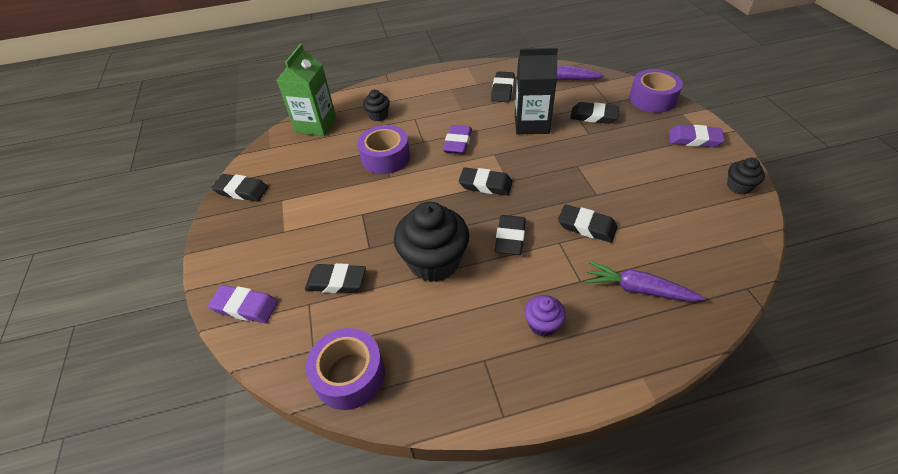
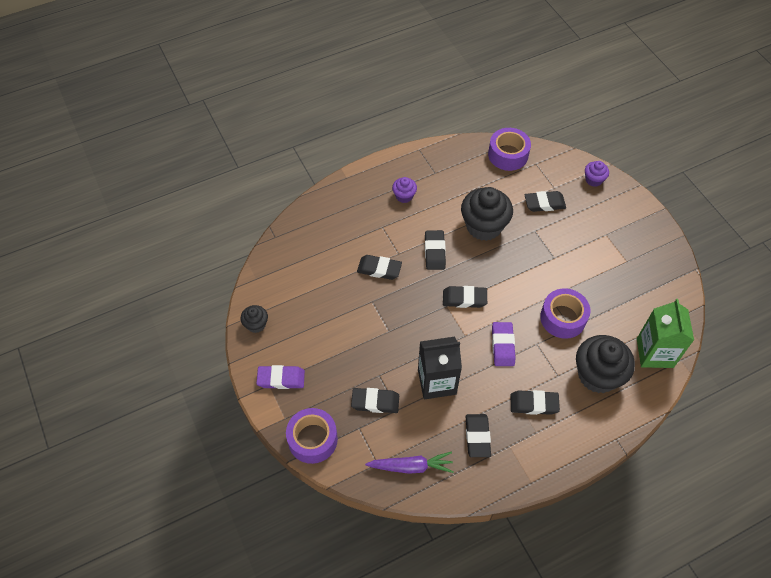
camera: 165 degrees right, 10 degrees up
(241, 191) = (667, 265): black eraser -> black eraser (534, 404)
(245, 307) = (593, 180): purple eraser -> purple cupcake
(378, 116) = (597, 375): black cupcake -> black cupcake, size x2.02
(638, 289) = (345, 226): purple carrot -> none

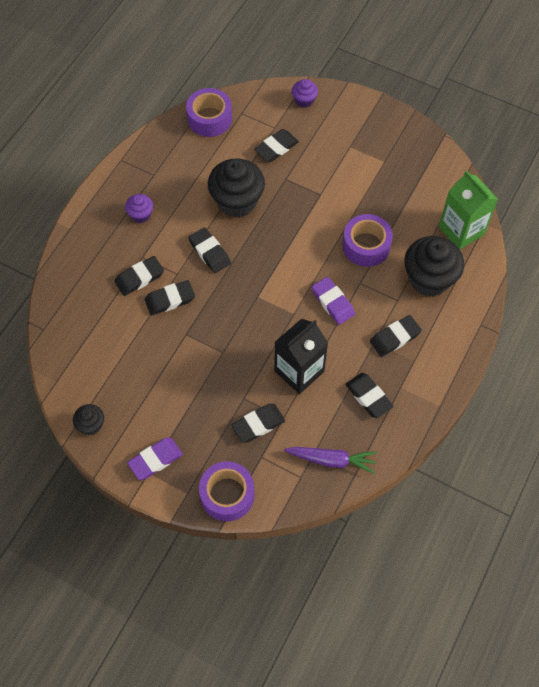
camera: 35 degrees left, 5 degrees up
(411, 466) = (331, 460): purple carrot -> purple carrot turned 45 degrees clockwise
(464, 299) = (268, 280): black eraser -> black eraser (139, 278)

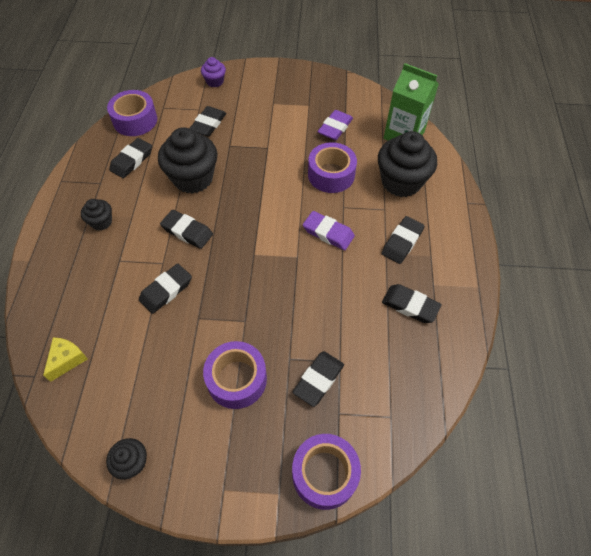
camera: 25 degrees left, 5 degrees down
(71, 326) = (67, 360): none -> yellow cheese
(139, 278) = (124, 281): black eraser -> black eraser (132, 160)
(140, 215) = (101, 222): purple cupcake -> black cupcake
(155, 460) = (225, 470): purple eraser -> purple eraser (335, 128)
(194, 397) = (237, 379): none -> purple tape
(299, 371) = (331, 308): black carton -> none
(331, 460) = (411, 384): purple carrot -> none

